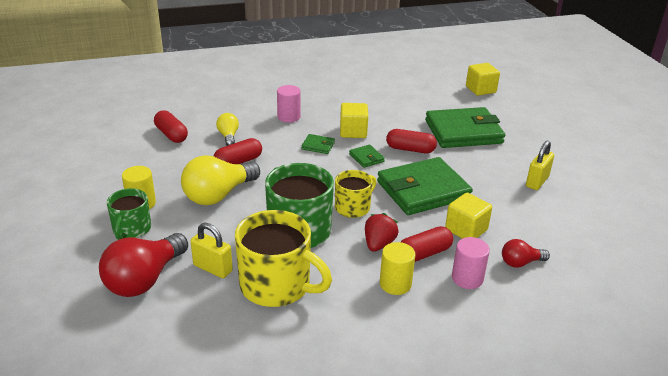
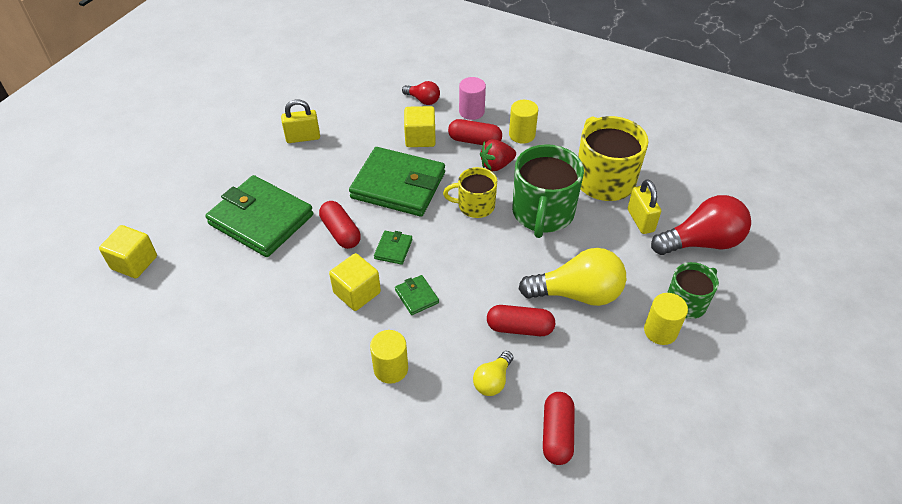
camera: 135 degrees left, 15 degrees up
(289, 117) = (391, 369): pink cylinder -> yellow cylinder

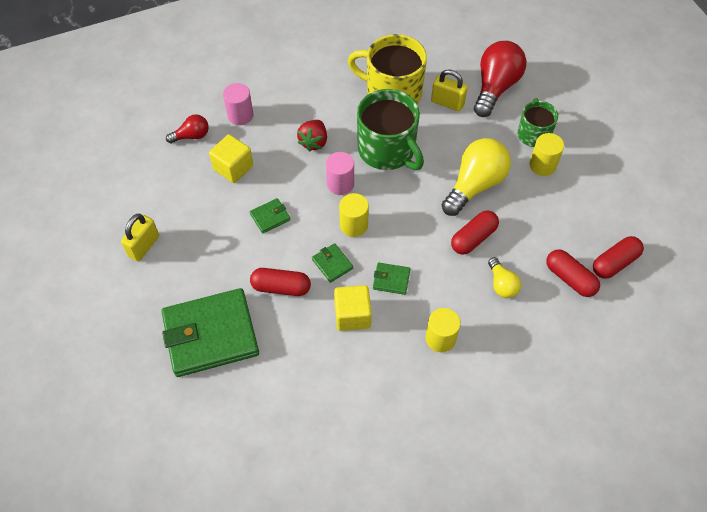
camera: 50 degrees left, 10 degrees up
(134, 262) = (165, 460): yellow cube -> none
(398, 185) = (270, 217): green wallet -> green wallet, size x0.42
(474, 141) = (274, 136): red capsule -> red capsule (614, 263)
(475, 205) = (340, 184): yellow mug -> pink cylinder
(522, 135) = (299, 104): yellow cylinder -> yellow cylinder (354, 225)

